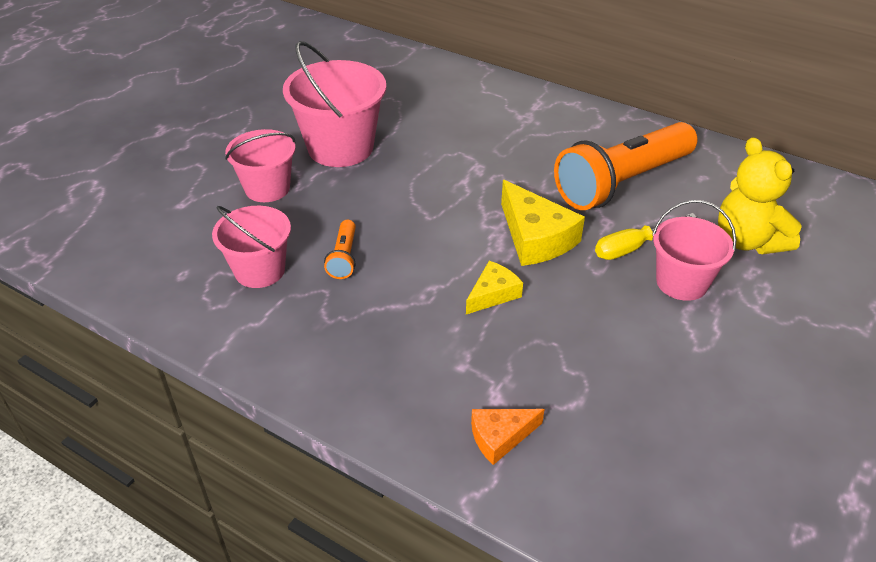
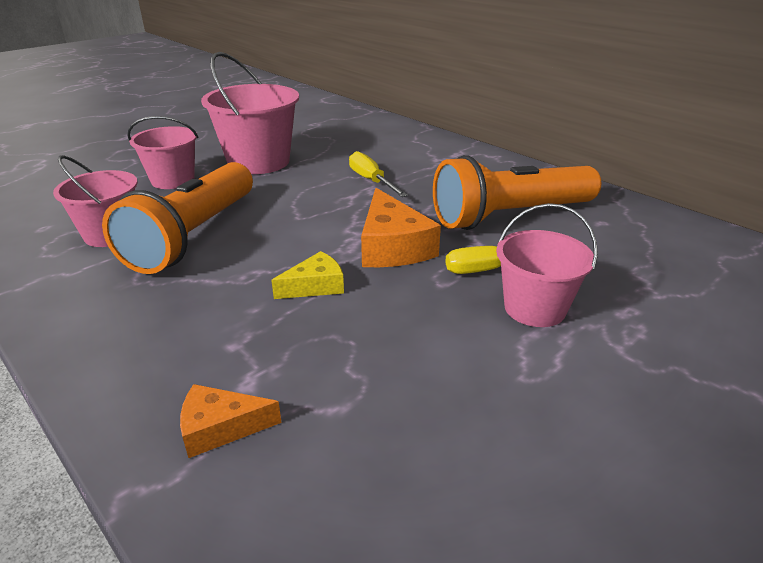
camera: 15 degrees right, 10 degrees down
(344, 257) = (194, 236): orange flashlight -> orange flashlight, size x2.39
(472, 157) = (371, 181): none -> yellow screwdriver
(535, 237) = (392, 246): yellow cheese -> orange cheese
(748, 241) = (633, 282): yellow teddy bear -> none

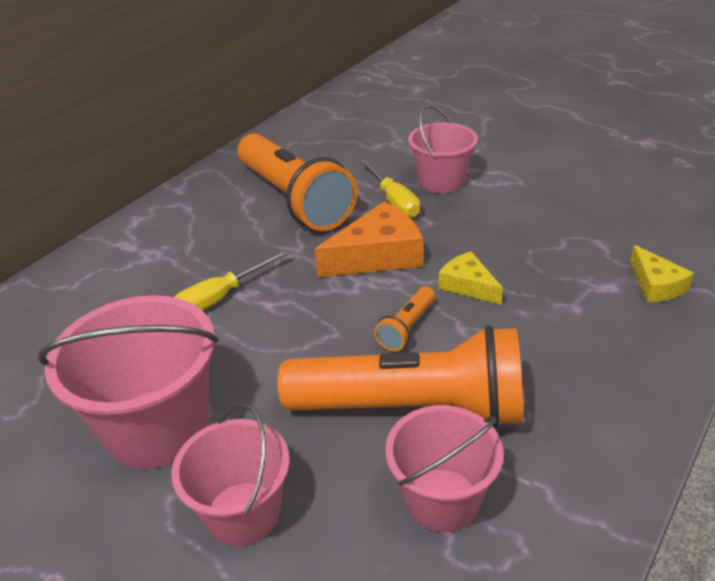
camera: 100 degrees left, 5 degrees up
(220, 428) = (656, 285): orange cheese -> yellow cheese
(280, 246) = (407, 328): none -> orange flashlight

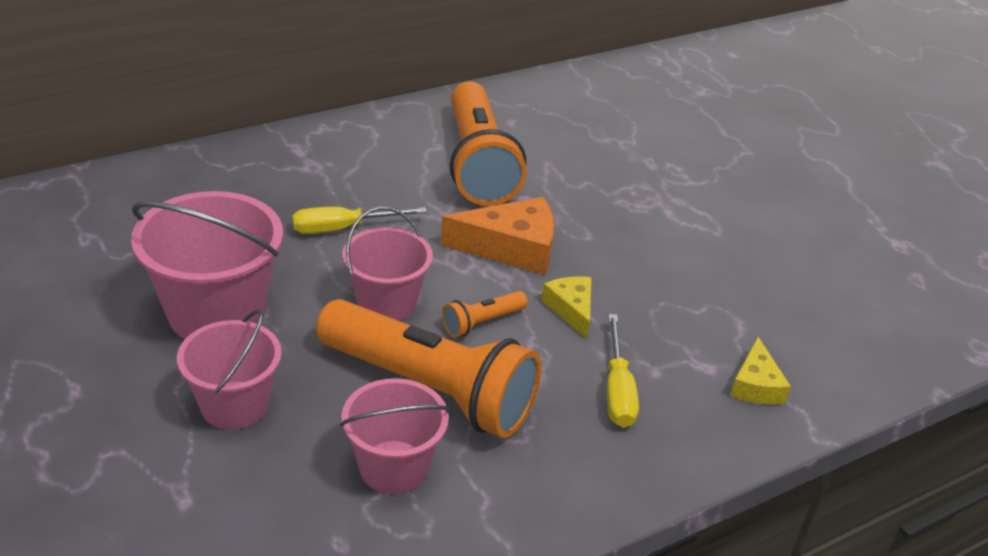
camera: 20 degrees right, 0 degrees up
(393, 201) = (572, 202): yellow screwdriver -> yellow screwdriver (617, 390)
(441, 181) = (637, 201): pink bucket -> pink bucket (386, 303)

